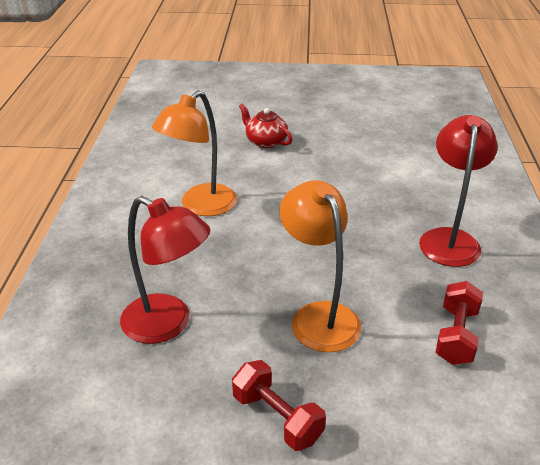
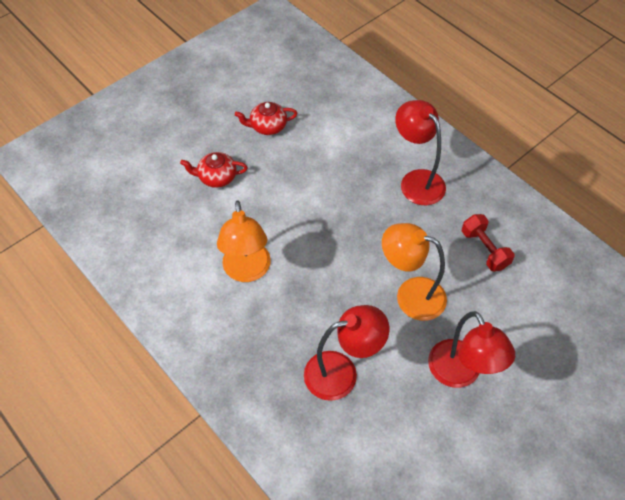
camera: 45 degrees left, 20 degrees up
(277, 417) = (460, 374): red dumbbell -> red lamp
(353, 134) = (267, 126): none -> red teapot

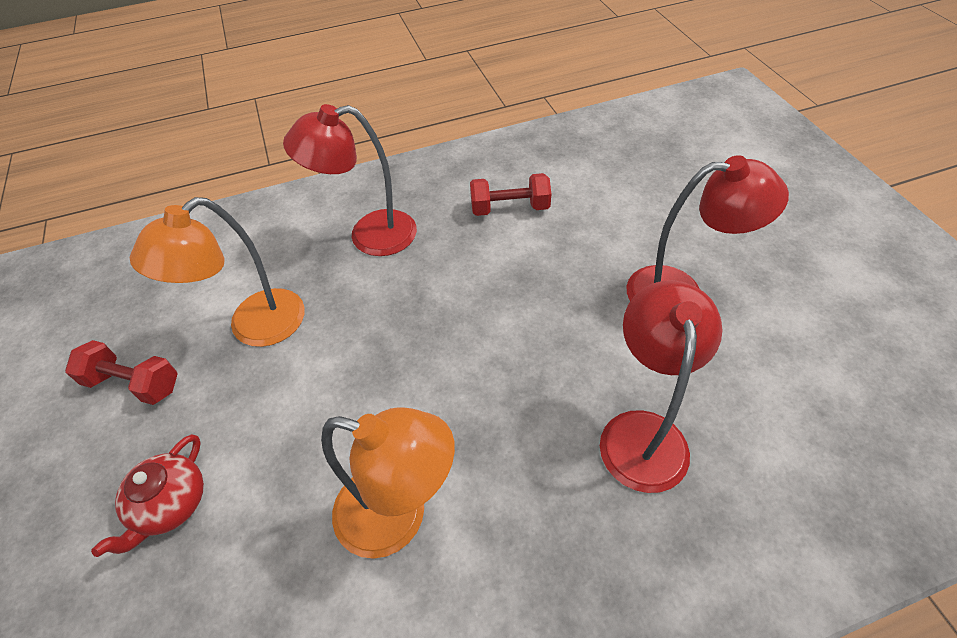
camera: 65 degrees left, 5 degrees down
(267, 126) = (134, 383): red teapot -> red dumbbell
(410, 295) = (543, 303): orange lamp -> orange lamp (254, 327)

